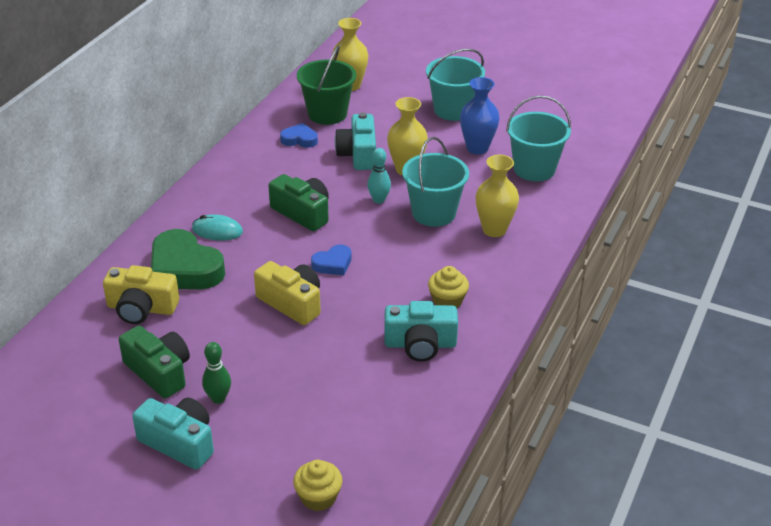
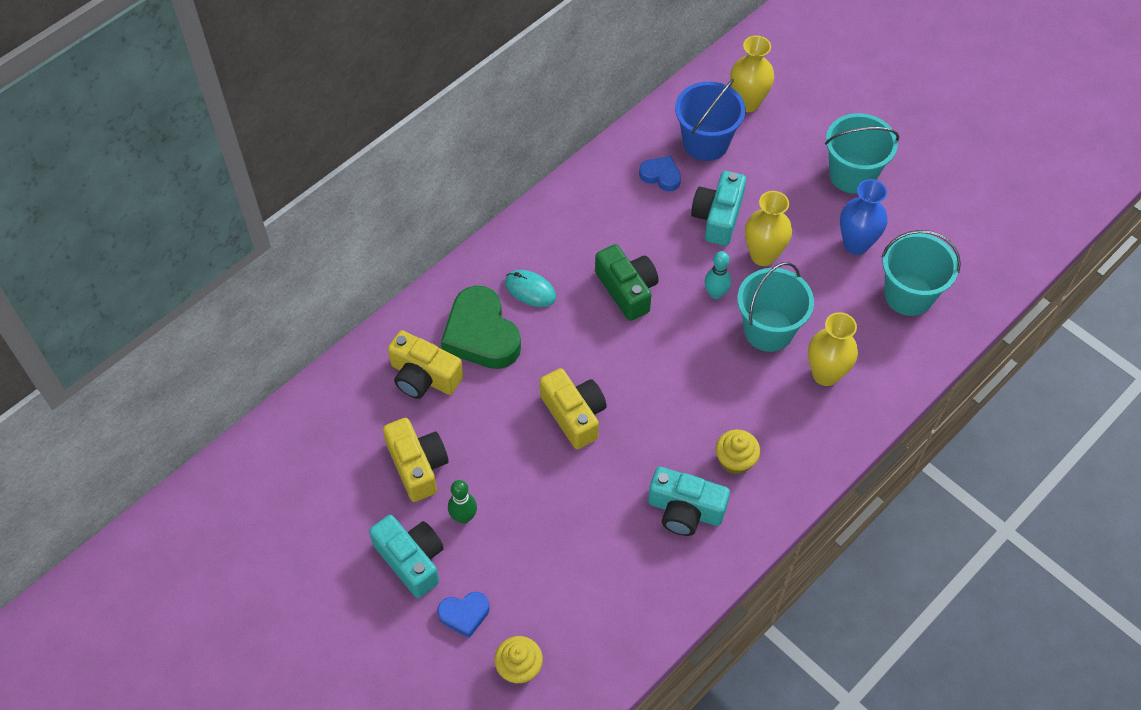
camera: 20 degrees right, 20 degrees up
(159, 372) = (417, 465): green camera -> yellow camera
(327, 114) = (705, 143): green bucket -> blue bucket
(333, 264) = (634, 373): blue heart -> blue heart (464, 614)

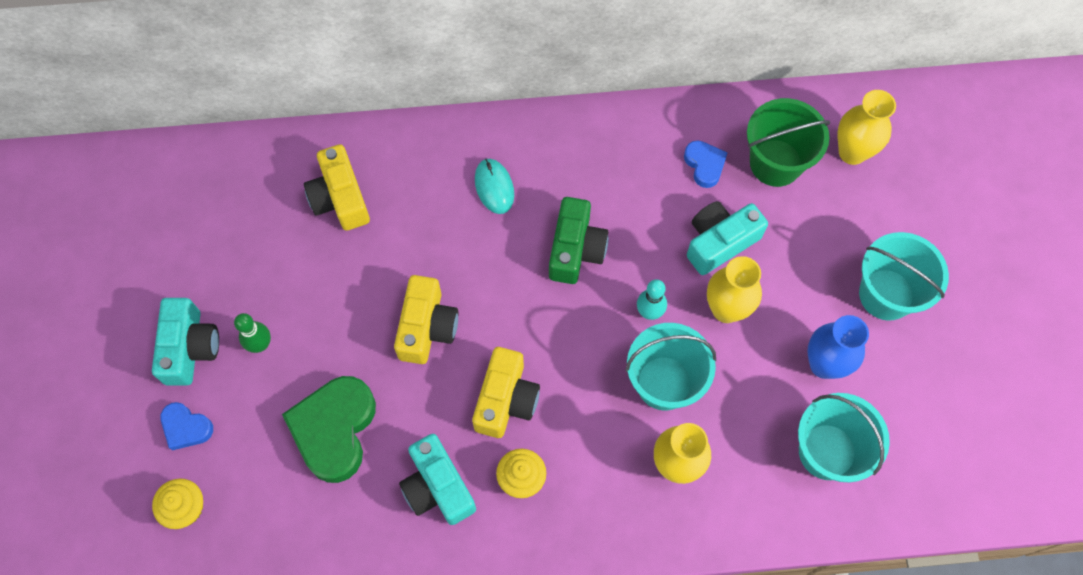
camera: 40 degrees right, 10 degrees up
(417, 465) = (266, 271): yellow camera -> yellow camera (506, 399)
(481, 334) = (418, 196): green heart -> green heart (334, 430)
(705, 143) = (775, 163): blue bucket -> green bucket

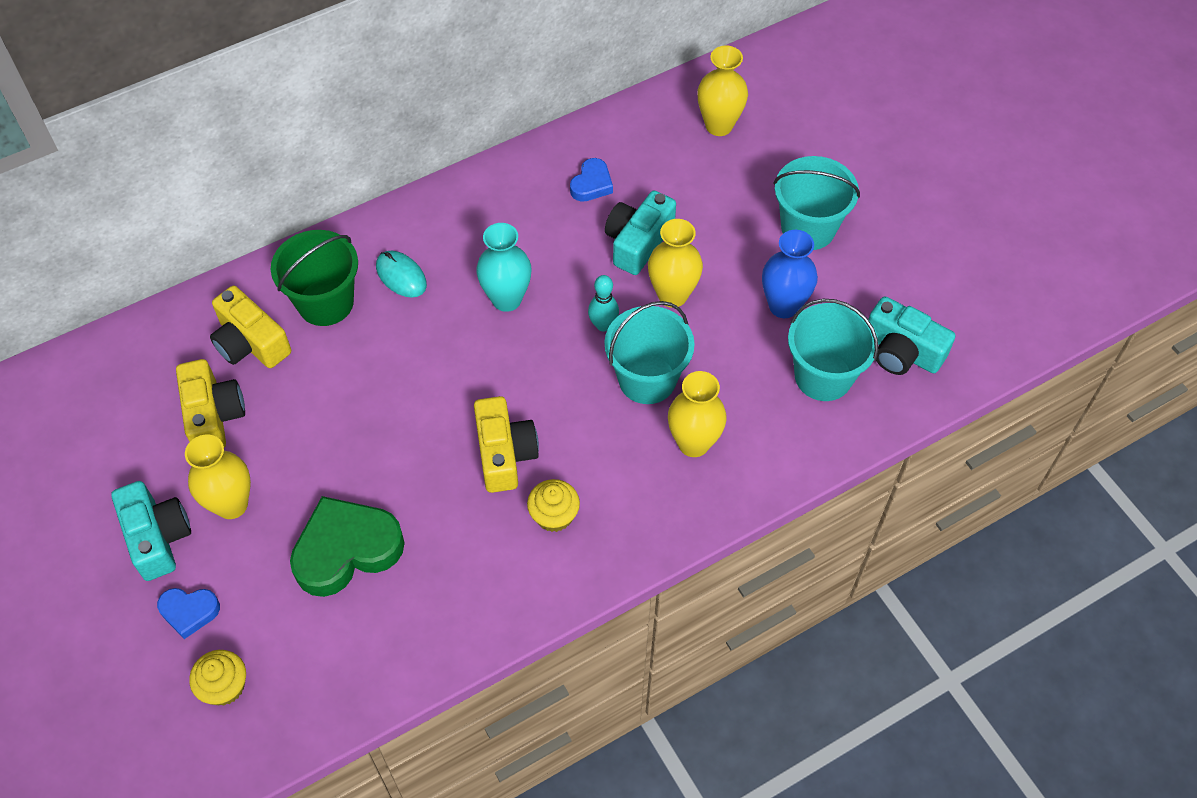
camera: 25 degrees left, 10 degrees down
(260, 344) = (231, 504): green bowling pin -> yellow vase
(334, 430) = (346, 550): green heart -> green heart turned 75 degrees clockwise
(427, 327) = (395, 422): yellow camera -> yellow camera (213, 415)
(437, 487) = (476, 557): turquoise camera -> turquoise camera (901, 351)
(575, 249) = (506, 299): green camera -> turquoise vase
(704, 165) = (591, 184): blue heart -> blue heart turned 75 degrees clockwise
(775, 163) = (655, 159): green bucket -> green bucket (325, 302)

